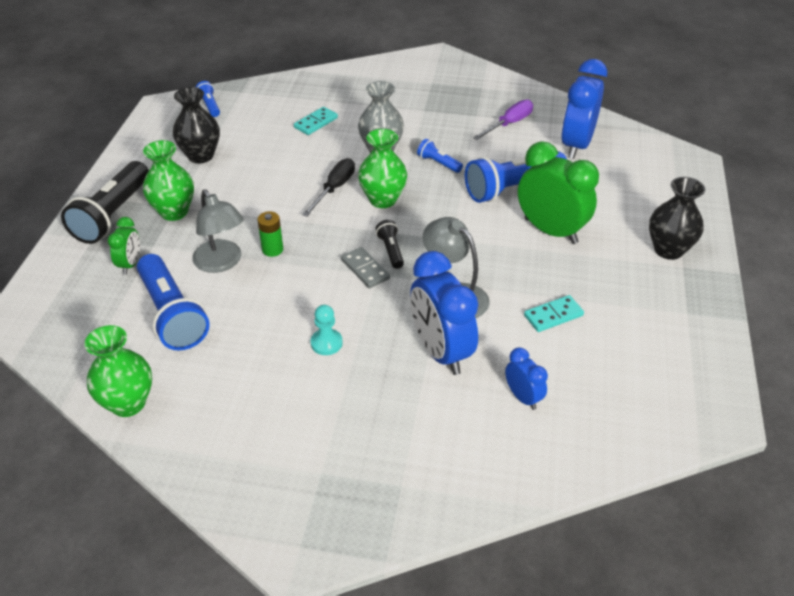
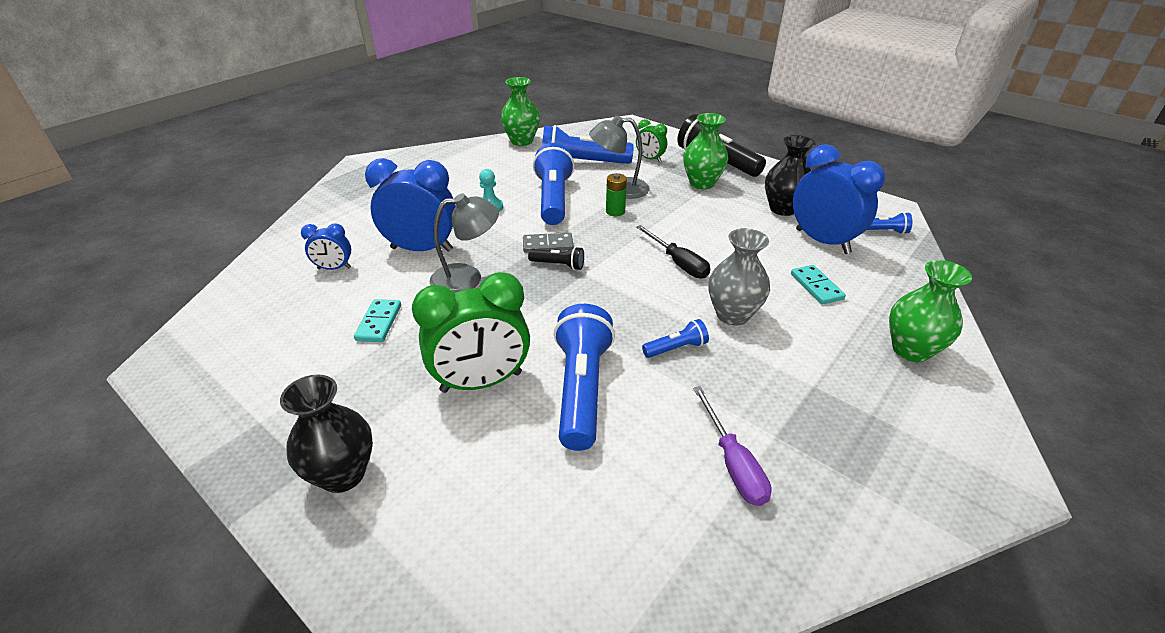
camera: 120 degrees right, 5 degrees down
(275, 302) = (553, 199): none -> blue flashlight
(383, 199) = (637, 285): green vase -> green vase (910, 350)
(576, 145) = (627, 518): blue clock -> blue clock (822, 241)

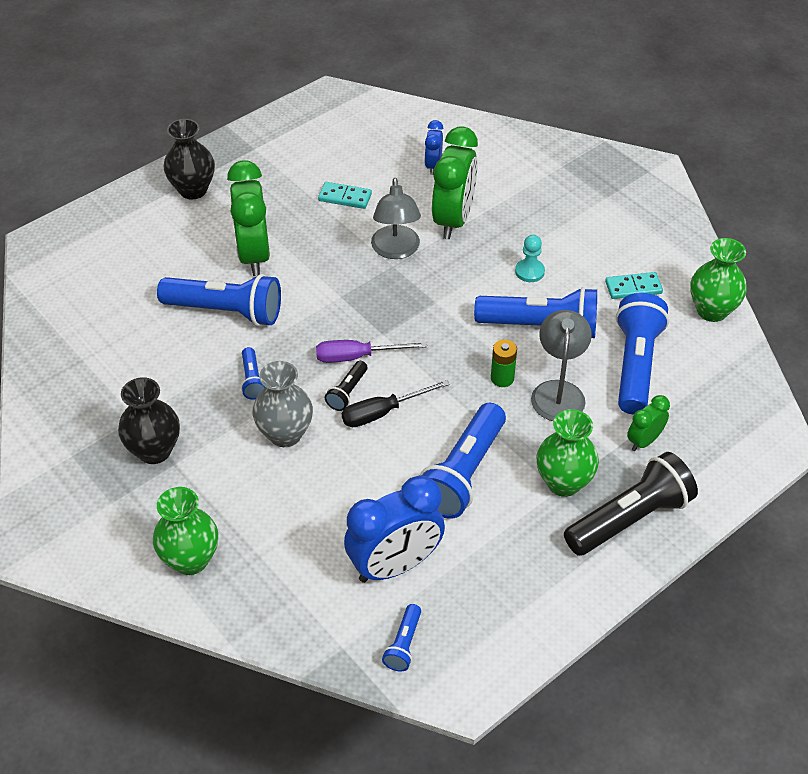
camera: 100 degrees right, 10 degrees up
(422, 249) = (453, 220): blue clock -> green clock
(548, 245) = (441, 312): grey domino -> none
(558, 265) = (402, 316): black flashlight -> black flashlight (347, 392)
(719, 220) = (463, 474): none -> blue flashlight
(732, 463) = (122, 384): purple screwdriver -> purple screwdriver (357, 357)
(782, 209) = (480, 552): black vase -> black vase (154, 451)
(816, 286) = (309, 522): turquoise domino -> turquoise domino (633, 287)

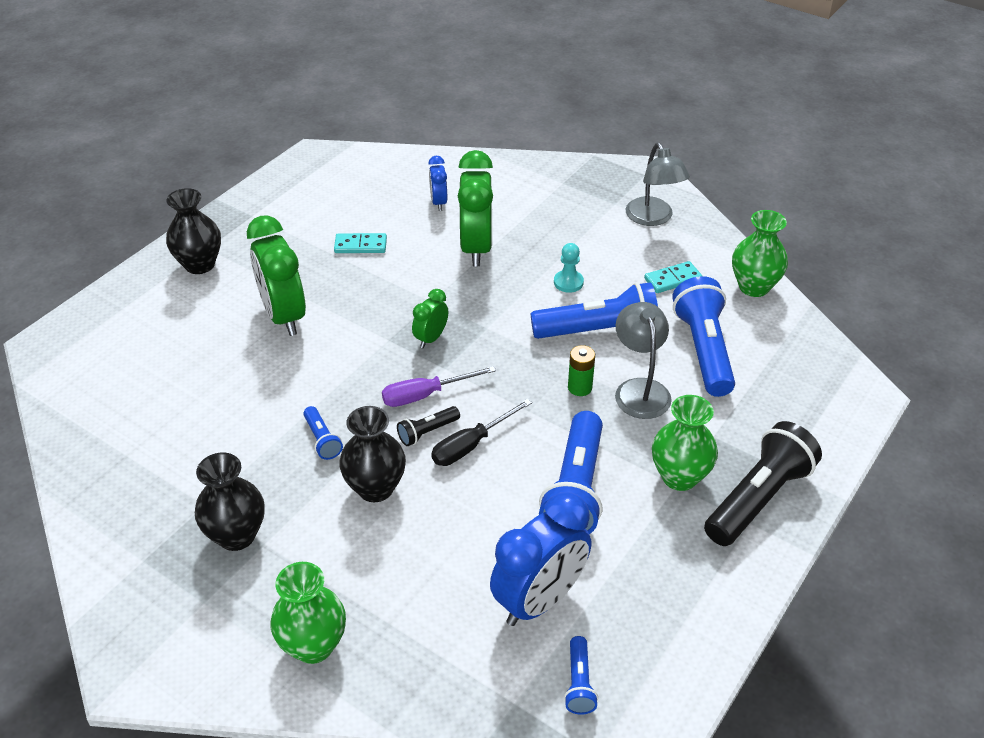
camera: 15 degrees left, 5 degrees down
(226, 311) = (272, 376): blue flashlight -> none
(285, 434) = (375, 488): grey vase -> black vase
(347, 392) = (427, 432): black flashlight -> black flashlight turned 45 degrees clockwise
(396, 250) = (429, 286): grey lamp -> grey lamp (653, 218)
(644, 441) = (741, 420): green clock -> green clock (431, 338)

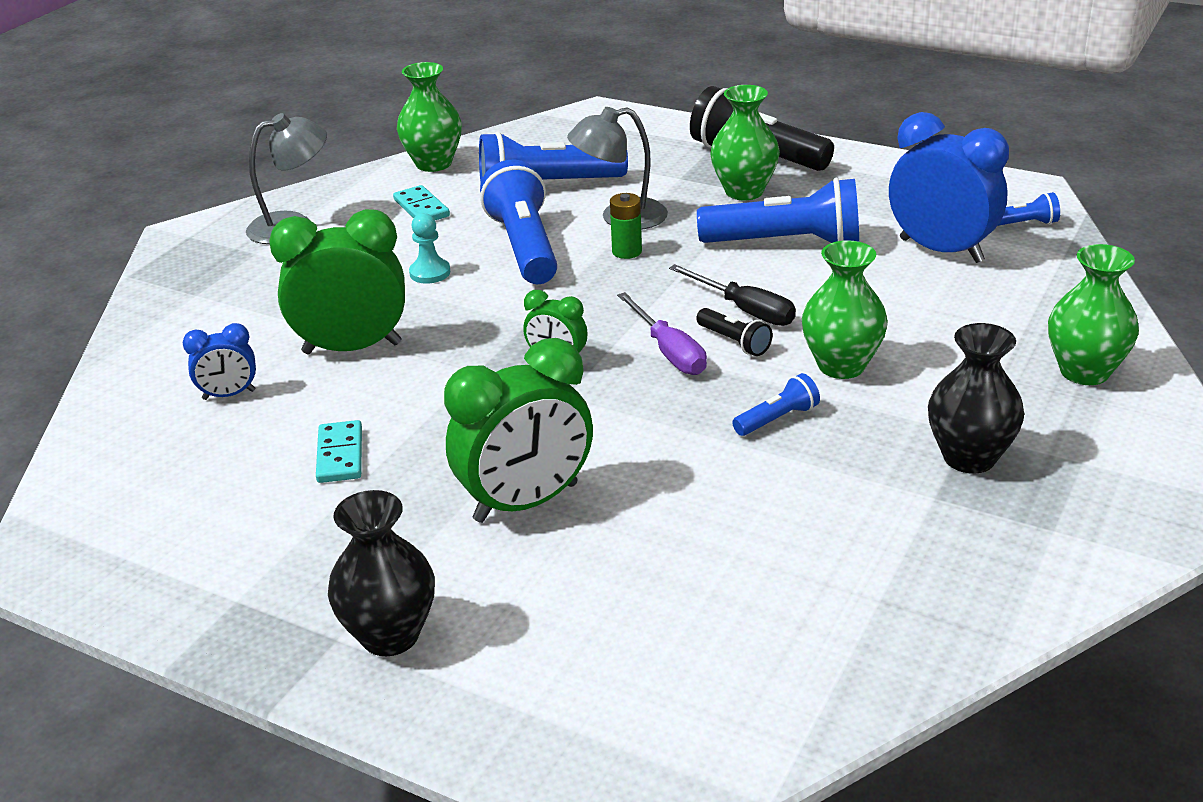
camera: 95 degrees left, 10 degrees down
(375, 488) = (841, 366): black vase -> green vase

